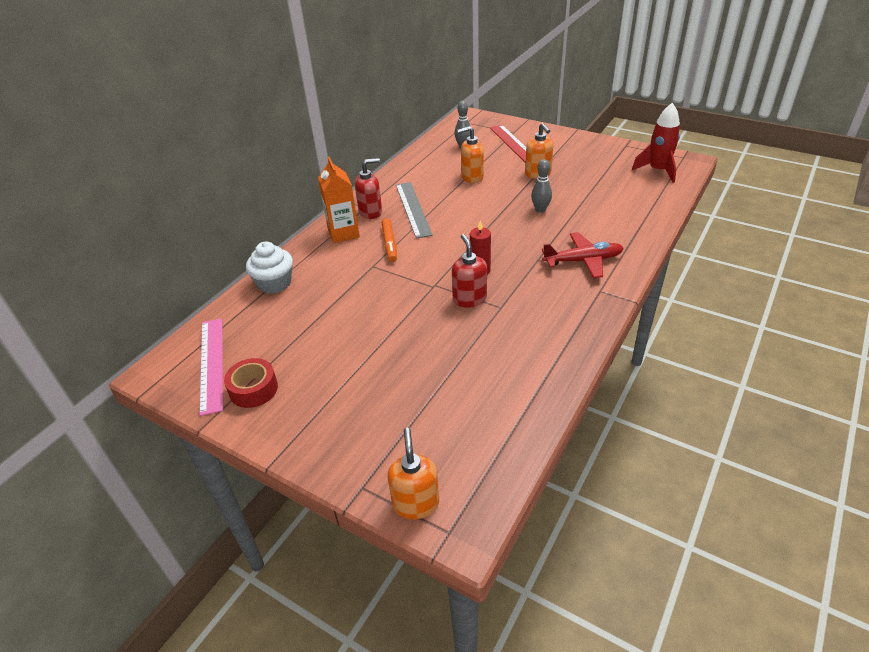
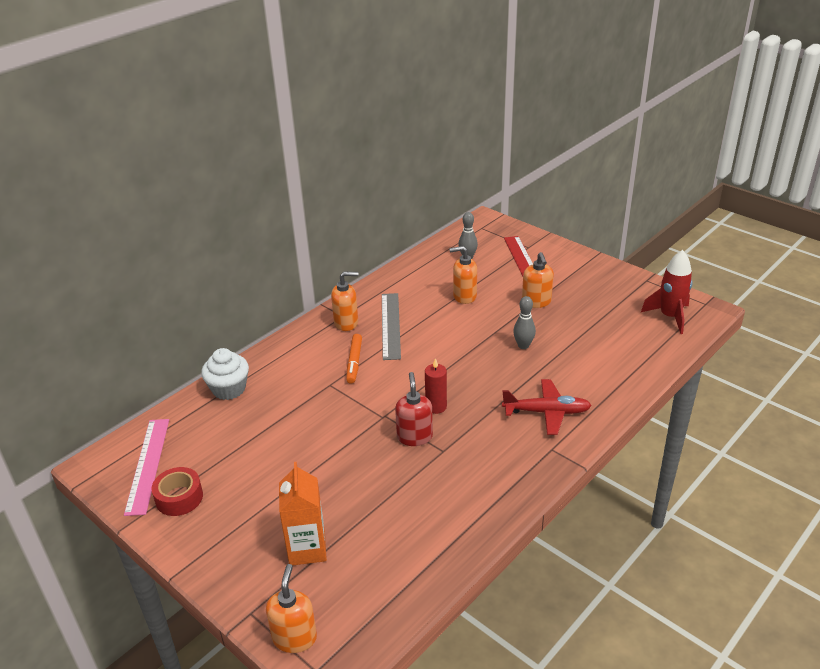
camera: 10 degrees right, 5 degrees down
(343, 233) = (312, 343): orange carton -> orange carton (307, 549)
(371, 212) = (346, 323): red soap dispenser -> orange soap dispenser

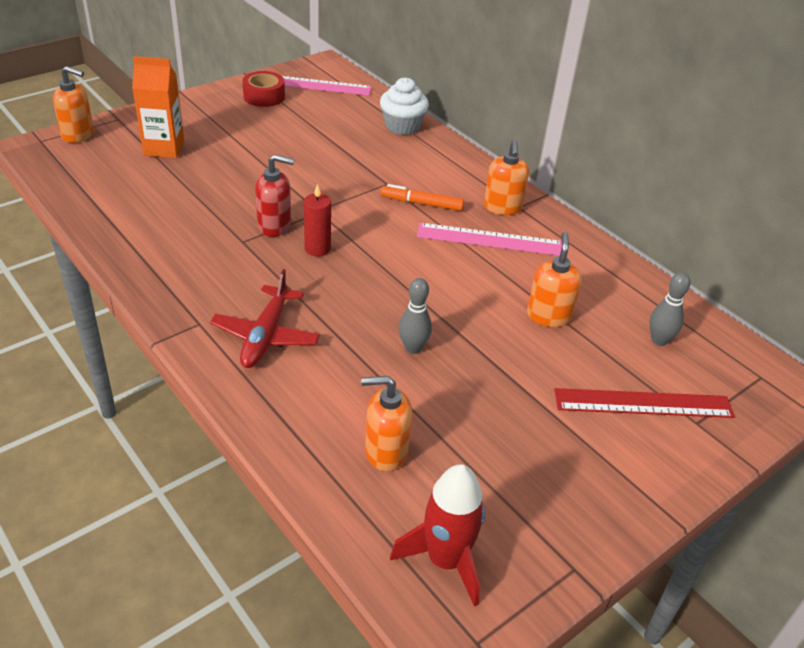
camera: 95 degrees right, 5 degrees up
(391, 325) = (490, 239): grey ruler -> pink ruler
(536, 302) = (522, 389): orange soap dispenser -> orange soap dispenser (385, 451)

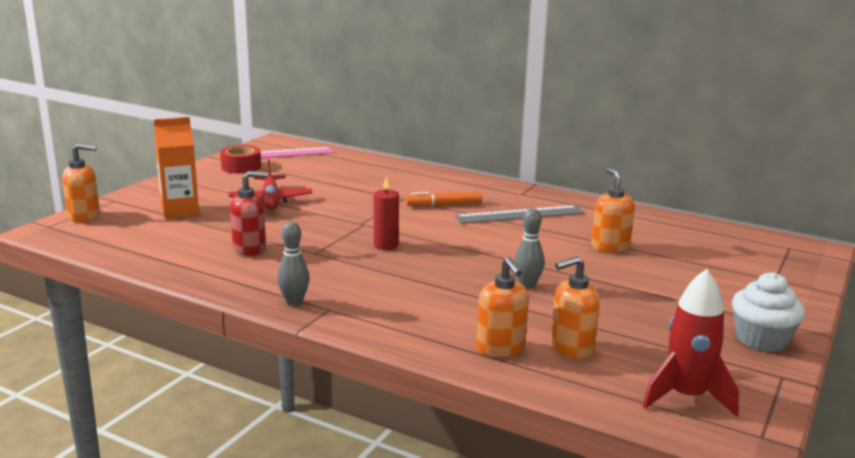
camera: 20 degrees left, 20 degrees down
(266, 335) = (397, 304): red plane -> red plane (270, 200)
(275, 226) = (334, 239): red soap dispenser -> red soap dispenser (250, 249)
(402, 126) = (380, 165): white cupcake -> white cupcake (761, 339)
(490, 239) = (520, 215): pink ruler -> grey ruler
(502, 207) = (510, 196): orange soap dispenser -> orange soap dispenser (501, 348)
(643, 403) = (728, 278): red ruler -> none
(659, 340) = (701, 243): grey bowling pin -> grey bowling pin (294, 302)

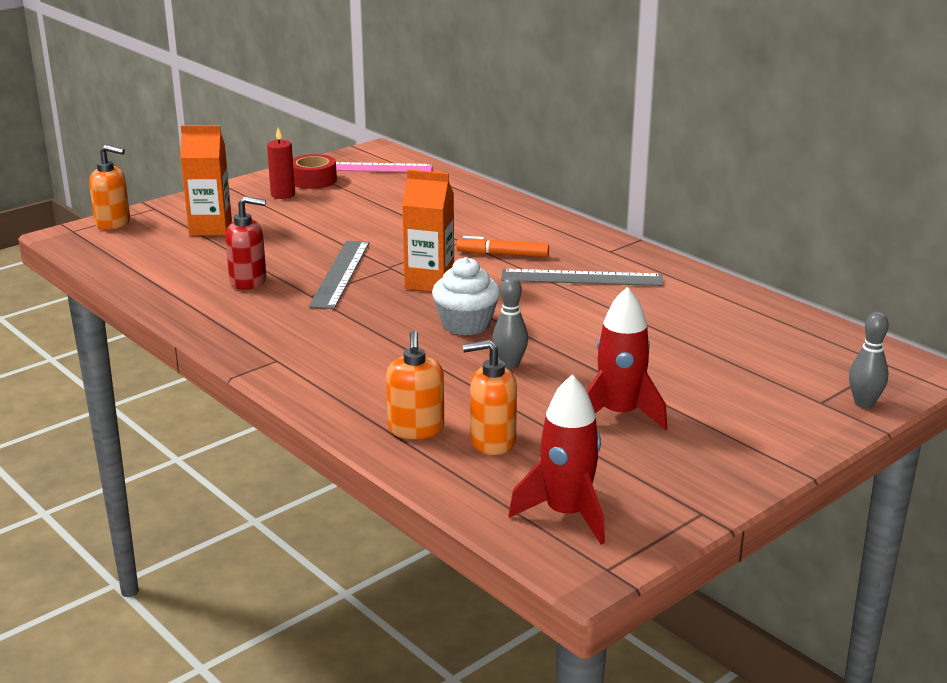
camera: 20 degrees right, 5 degrees up
(270, 200) = (313, 226): red plane -> none
(294, 302) = (248, 347): grey bowling pin -> grey bowling pin (864, 403)
(325, 233) = (340, 273): none -> grey ruler
(386, 245) = (394, 296): red candle -> red candle (283, 195)
(405, 231) = (429, 282): none -> orange carton
(610, 246) = (653, 332): orange soap dispenser -> none
(647, 311) = (619, 414): none -> red rocket
(761, 339) = (722, 469): white cupcake -> white cupcake (466, 324)

